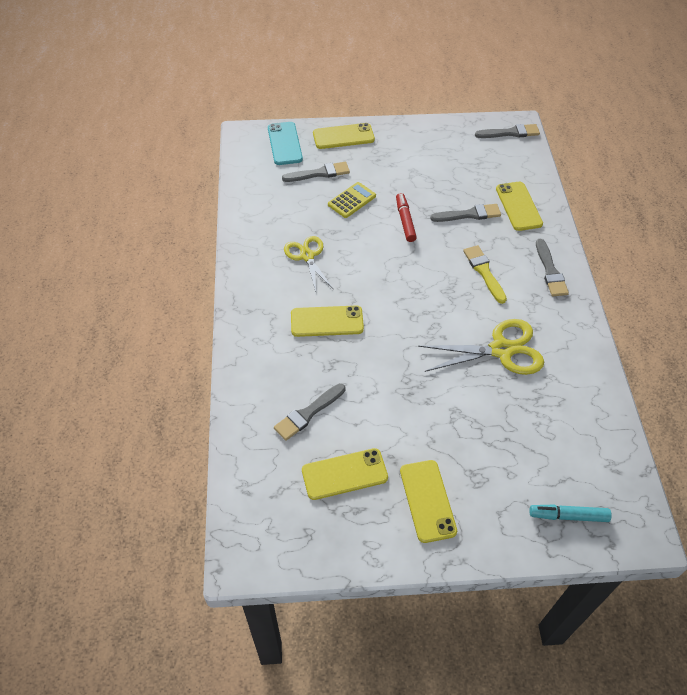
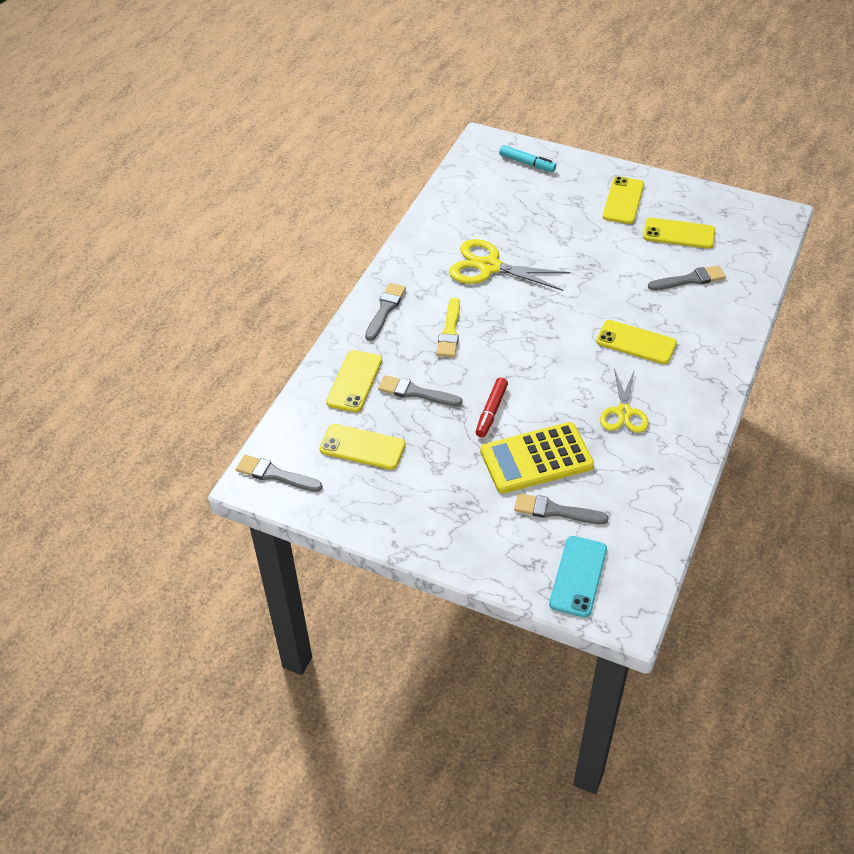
camera: 150 degrees left, 5 degrees down
(343, 136) = (492, 556): yellow phone -> yellow phone (362, 447)
(352, 200) = (536, 458): yellow calculator -> yellow calculator, size x1.76

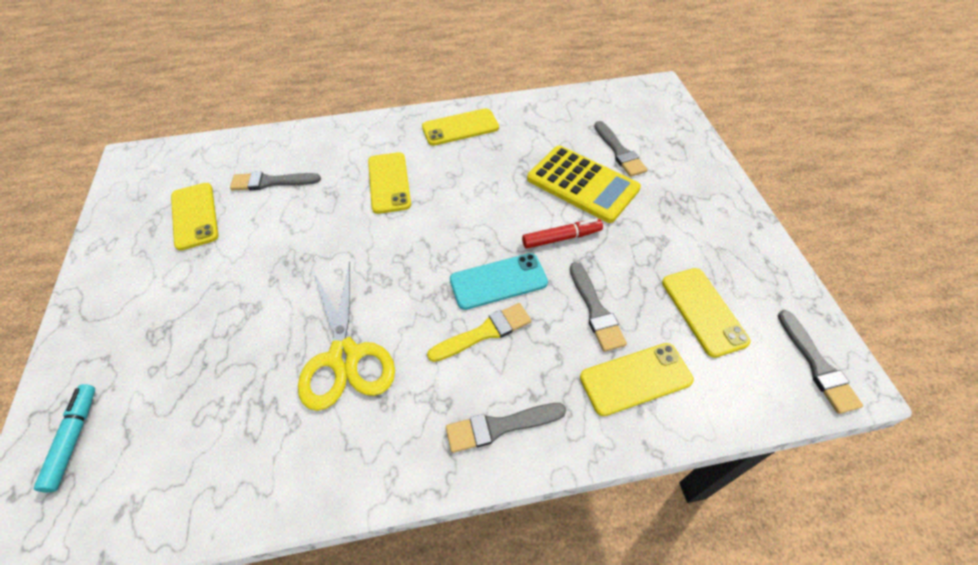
camera: 125 degrees left, 5 degrees up
(578, 576) = (658, 118): turquoise phone -> turquoise phone (498, 281)
(623, 201) = (143, 286): yellow phone -> yellow phone (460, 127)
(623, 412) = (482, 157): yellow scissors -> none
(689, 280) = (271, 182): grey brush -> grey brush turned 45 degrees counterclockwise

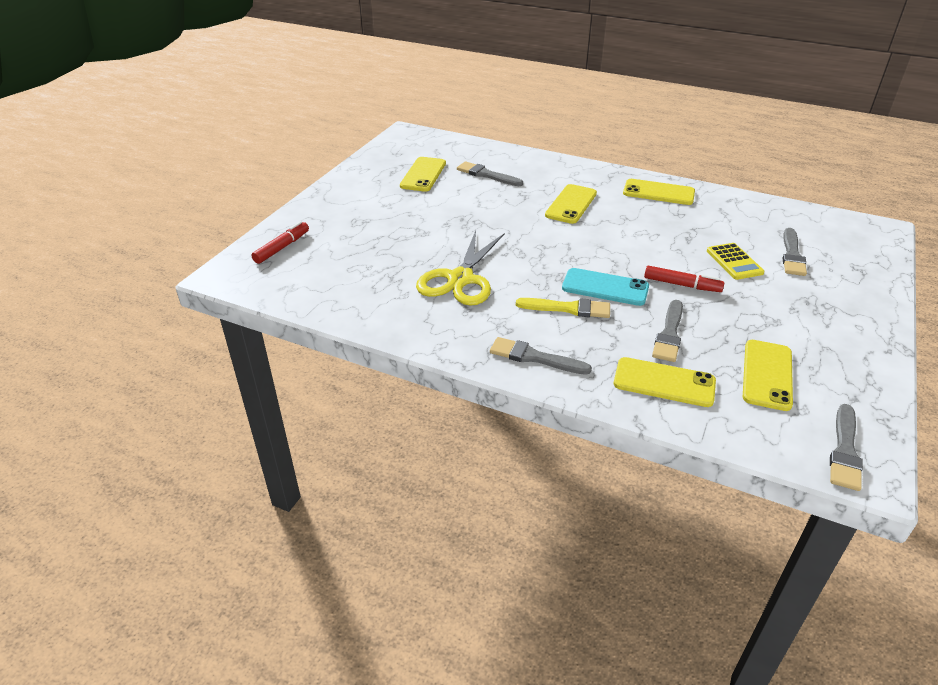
camera: 35 degrees right, 15 degrees down
(74, 439) = (282, 247): turquoise marker -> red marker
(582, 184) = (734, 262): yellow calculator -> yellow calculator, size x0.57

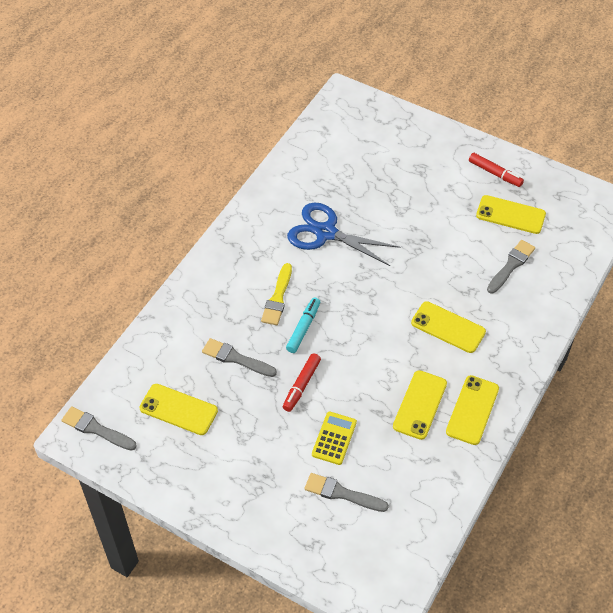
camera: 95 degrees right, 15 degrees up
(282, 247) = (381, 123): red marker -> red marker (495, 173)
(460, 279) = (326, 233): yellow scissors -> blue scissors
(535, 357) = (222, 269): grey brush -> none
(605, 287) = (303, 328): turquoise phone -> turquoise marker
(664, 382) = (182, 341): yellow phone -> yellow phone (419, 405)
(734, 262) = (334, 438): yellow calculator -> yellow calculator turned 120 degrees clockwise

